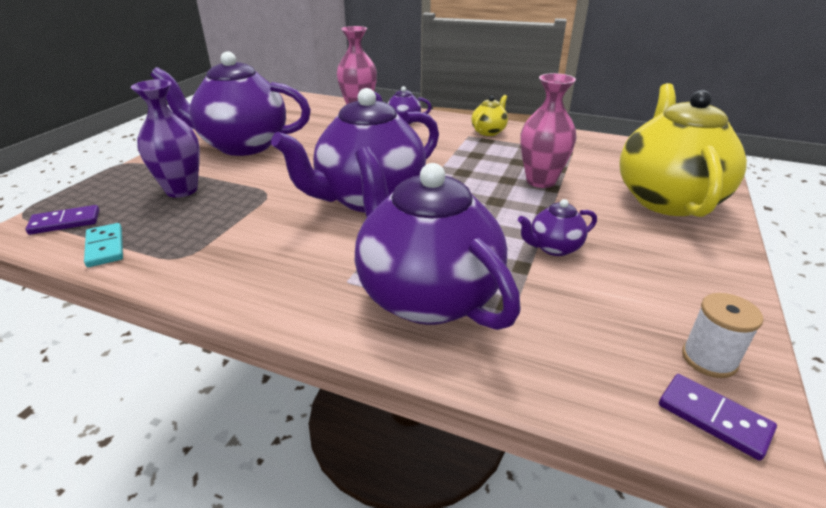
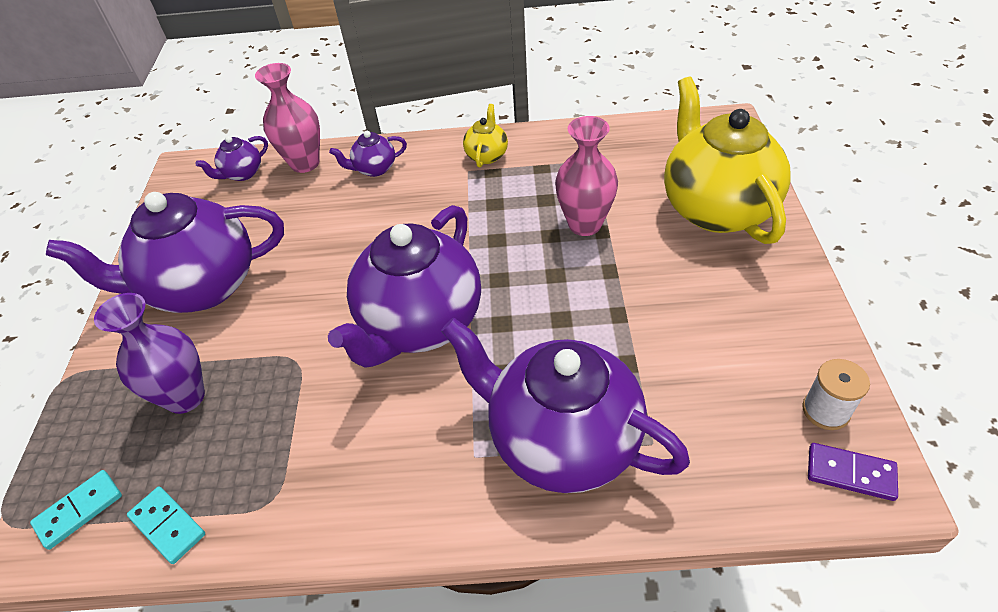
camera: 20 degrees left, 15 degrees up
(65, 222) = (79, 510): purple domino -> turquoise domino
(553, 248) = (644, 324): purple teapot -> purple teapot (242, 174)

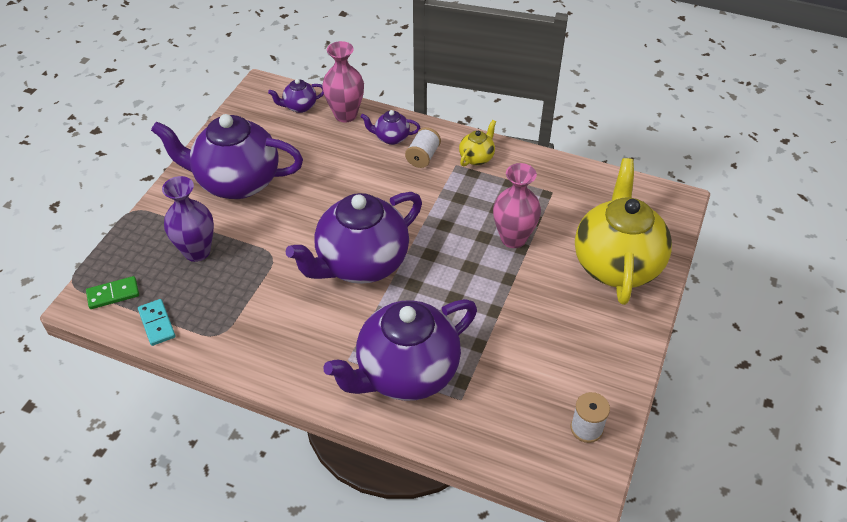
camera: 20 degrees right, 0 degrees up
(79, 510) = (113, 294): turquoise domino -> green domino
(424, 175) = (423, 156): none -> white spool
(561, 440) = (405, 373): purple teapot -> purple teapot turned 90 degrees counterclockwise
(850, 473) = (572, 470): purple domino -> none

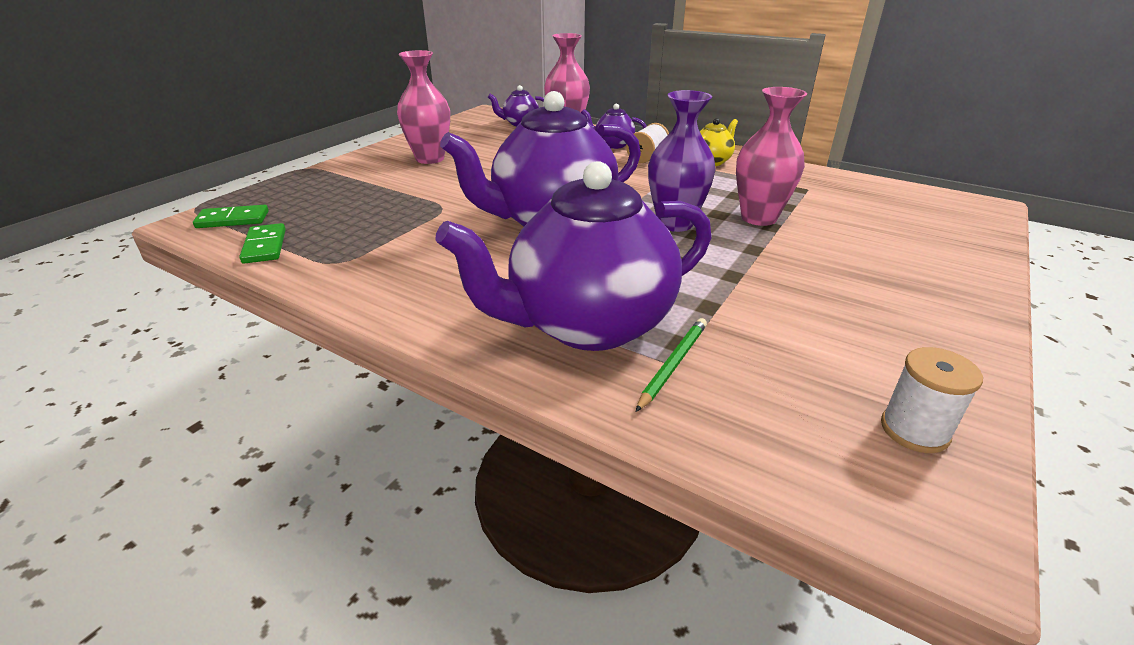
camera: 10 degrees right, 15 degrees down
(157, 323) = (265, 246): turquoise domino -> green domino
(197, 251) = (355, 198): purple vase -> purple vase (675, 224)
(236, 182) = (430, 159): purple teapot -> pink vase
(460, 399) = (672, 364): none -> green pencil
(616, 264) = (913, 249): yellow teapot -> none

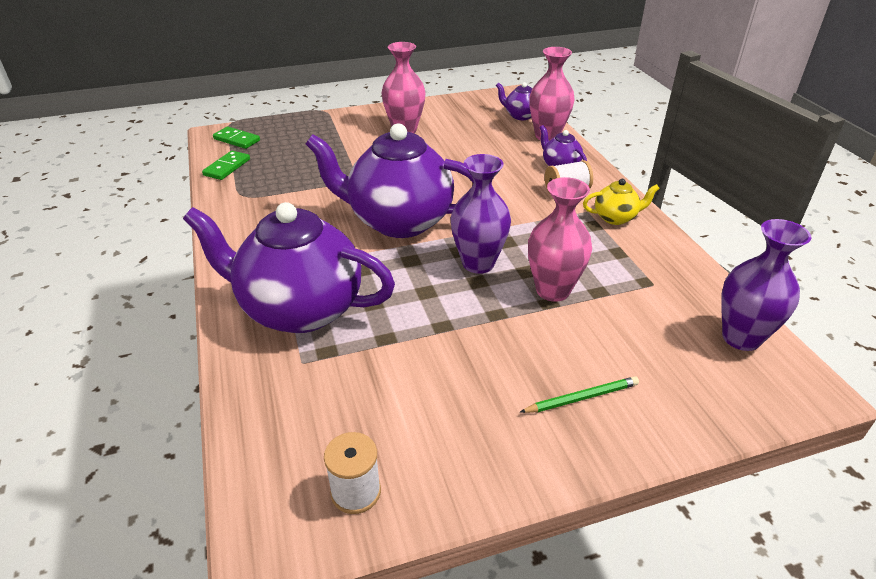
camera: 40 degrees right, 5 degrees up
(672, 364) = (301, 362): green pencil -> green pencil (581, 397)
(906, 196) = (741, 338): none -> purple vase

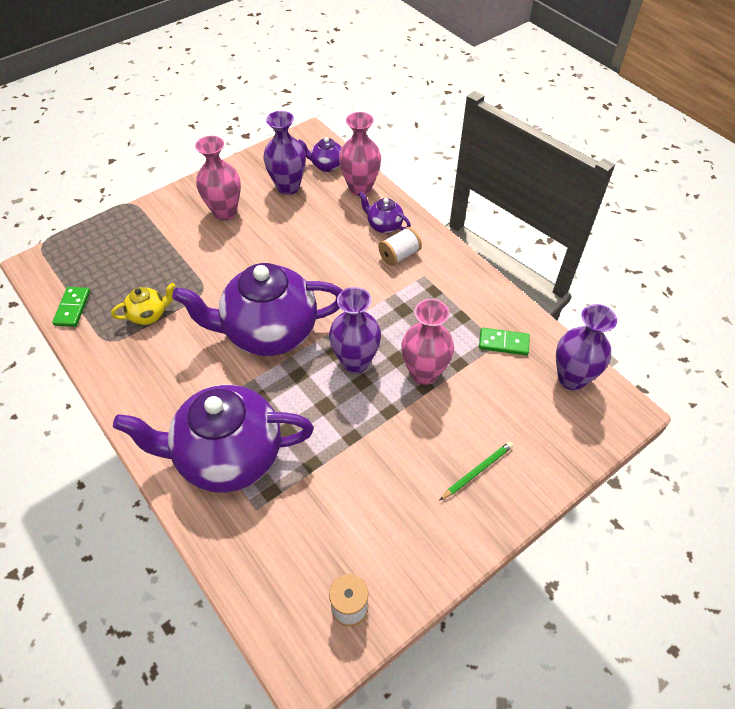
camera: 20 degrees left, 15 degrees up
(237, 140) = (62, 267): green domino -> green domino (503, 343)
(474, 124) = (288, 187): none -> purple vase
(616, 218) = (449, 277): yellow teapot -> yellow teapot (149, 315)

